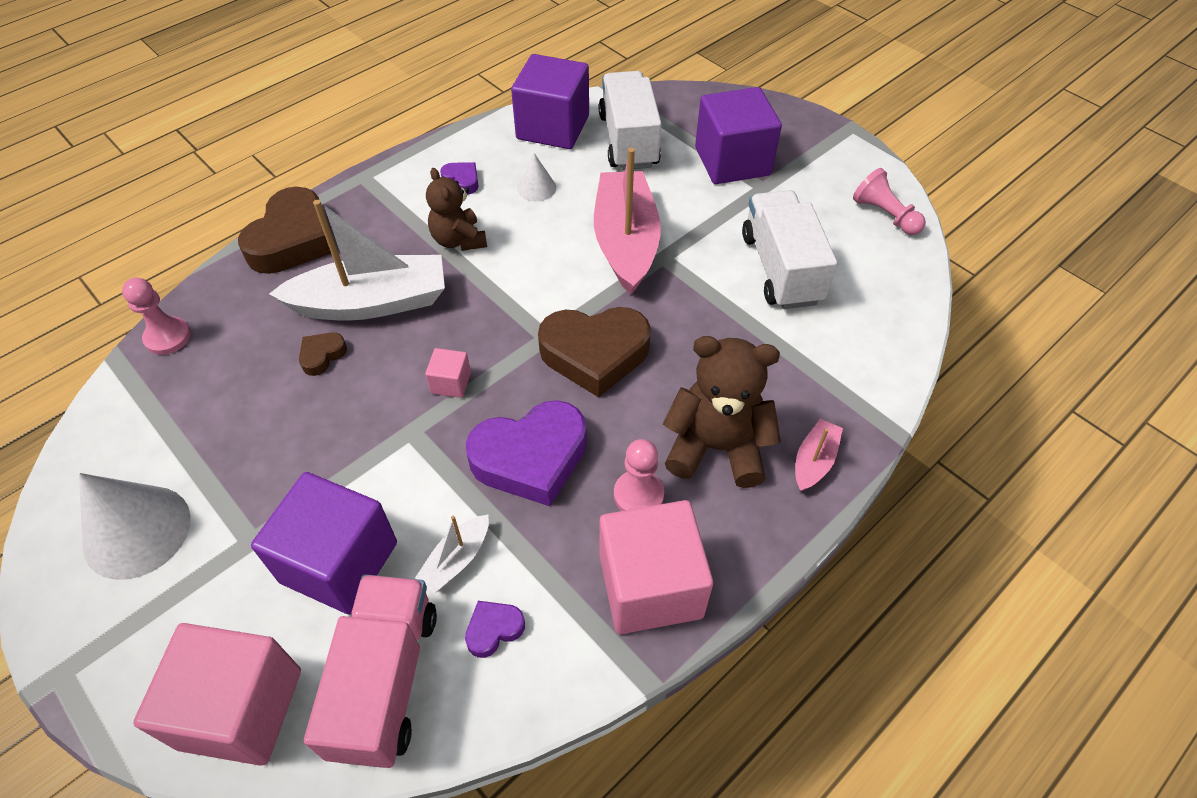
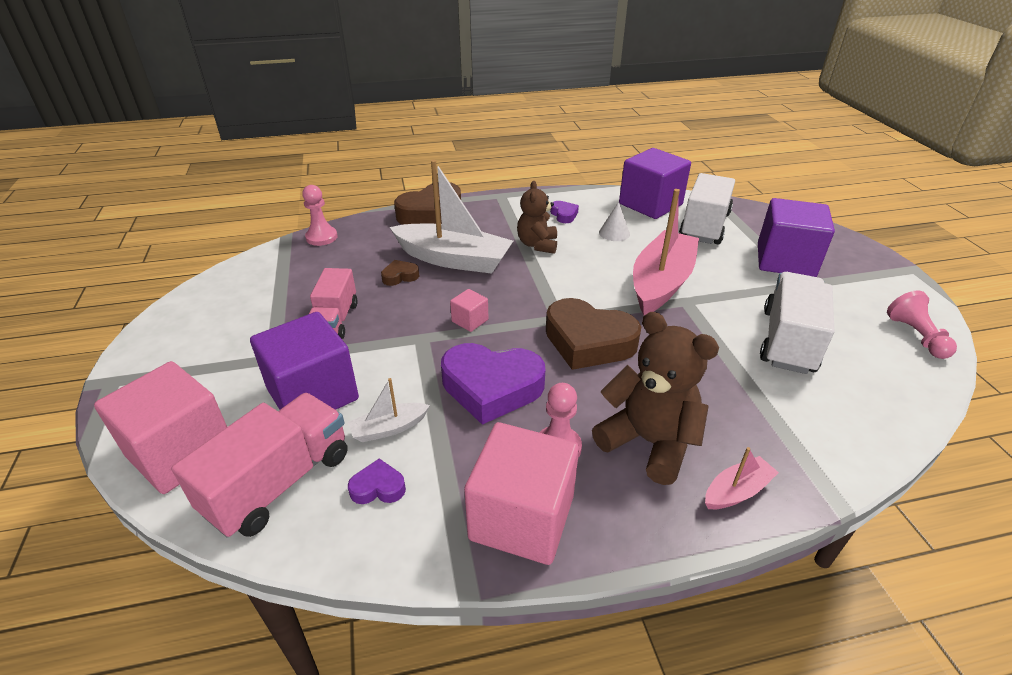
camera: 30 degrees right, 15 degrees down
(137, 531) = (218, 326): white cone -> none
(288, 454) = (335, 320): none -> pink truck

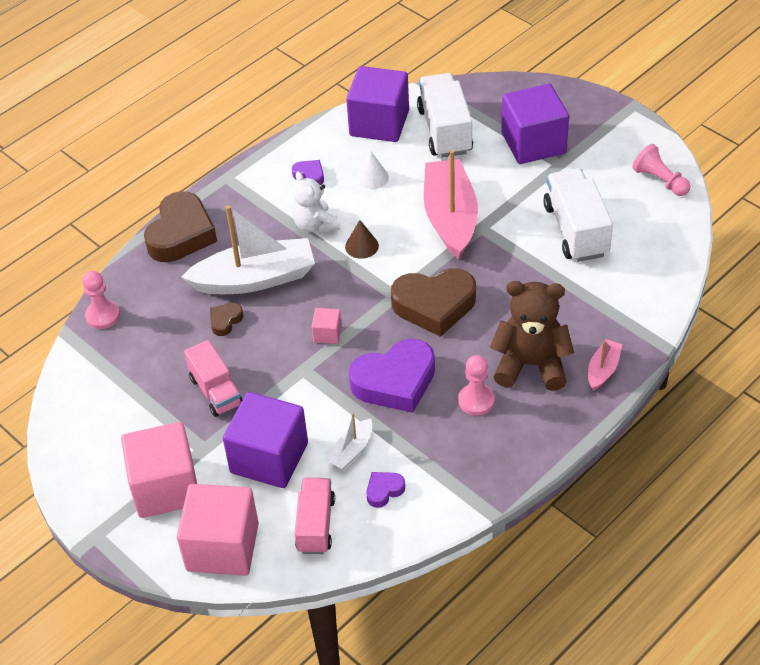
camera: 30 degrees left, 10 degrees up
(279, 482) = (315, 525): pink truck -> pink truck, size x0.66
(522, 517) = (489, 457): pink cube -> pink cube (165, 487)
(537, 245) = (315, 225): brown teddy bear -> white teddy bear
(562, 272) = (361, 246): none -> brown cone

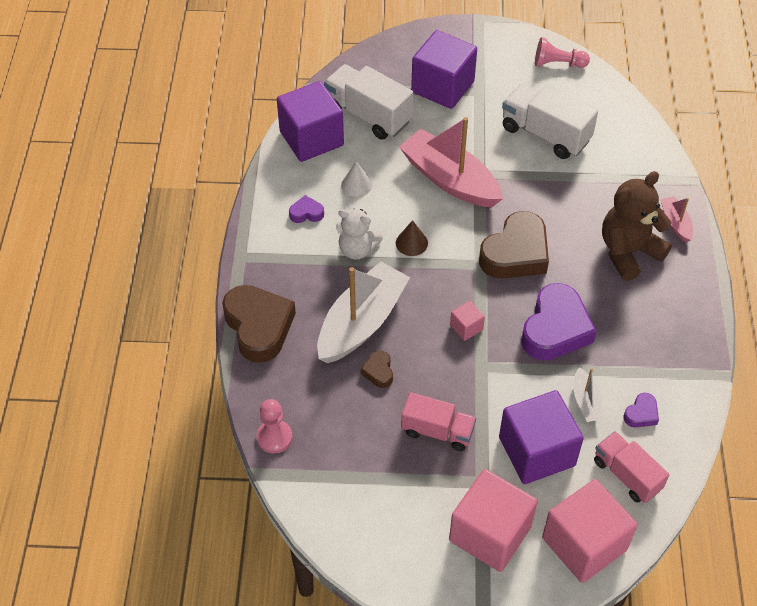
camera: 45 degrees left, 5 degrees up
(384, 491) = (641, 414): purple heart -> purple heart turned 150 degrees counterclockwise
(476, 401) = (624, 303): pink pawn -> none

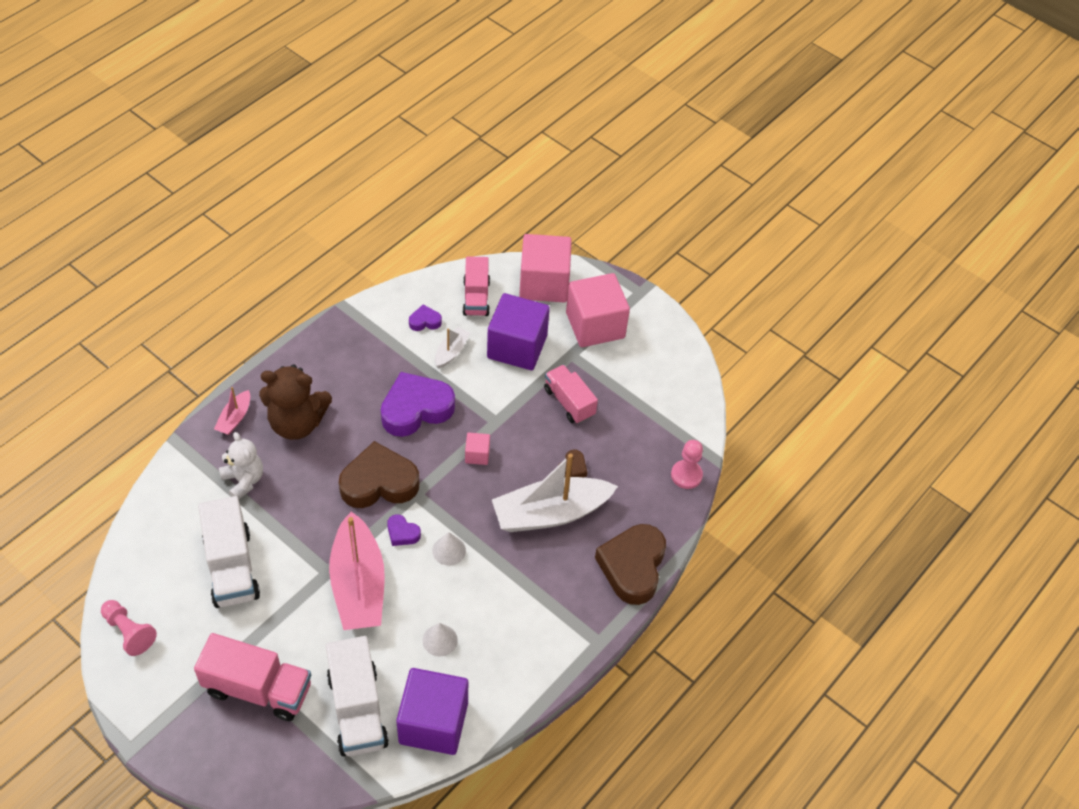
camera: 145 degrees left, 0 degrees up
(306, 213) = (508, 643): purple heart -> purple heart (402, 533)
(357, 249) = (497, 577): white teddy bear -> white teddy bear (244, 480)
(411, 243) = (449, 550): brown cone -> white cone
(442, 87) = (258, 689): purple cube -> pink truck

